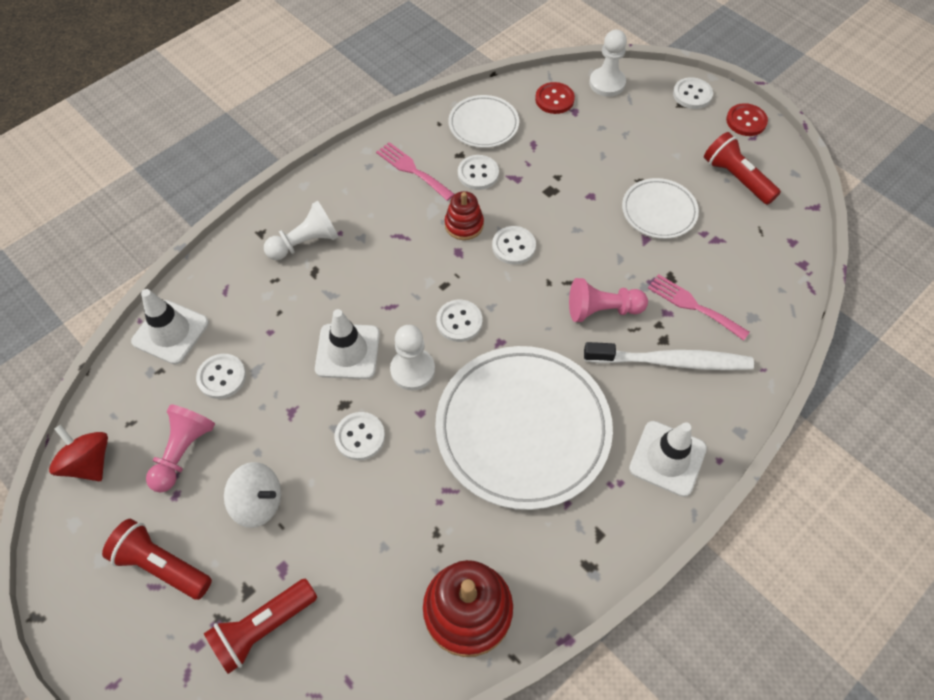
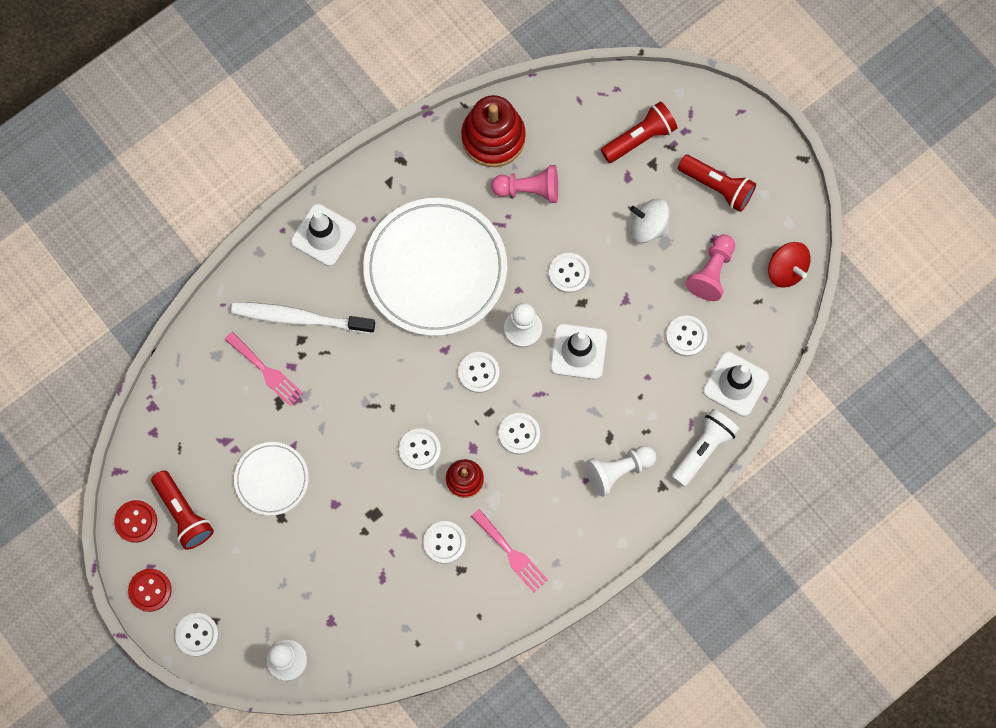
camera: 175 degrees left, 15 degrees up
(214, 268) = (703, 449): none -> white flashlight
(410, 268) = (519, 434): none -> white button
(483, 124) = (431, 610): white plate -> none
(554, 99) = (350, 640): red button -> red button (136, 521)
(602, 310) = (349, 374): pink pawn -> pink pawn (529, 190)

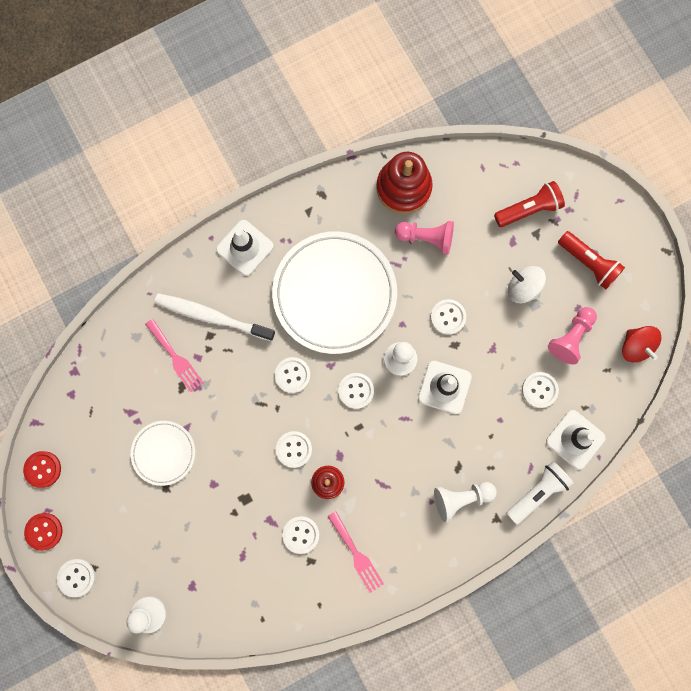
camera: 10 degrees right, 5 degrees up
(184, 513) = (84, 469): red flashlight -> none
(519, 434) = (381, 450): white button -> white button (292, 375)

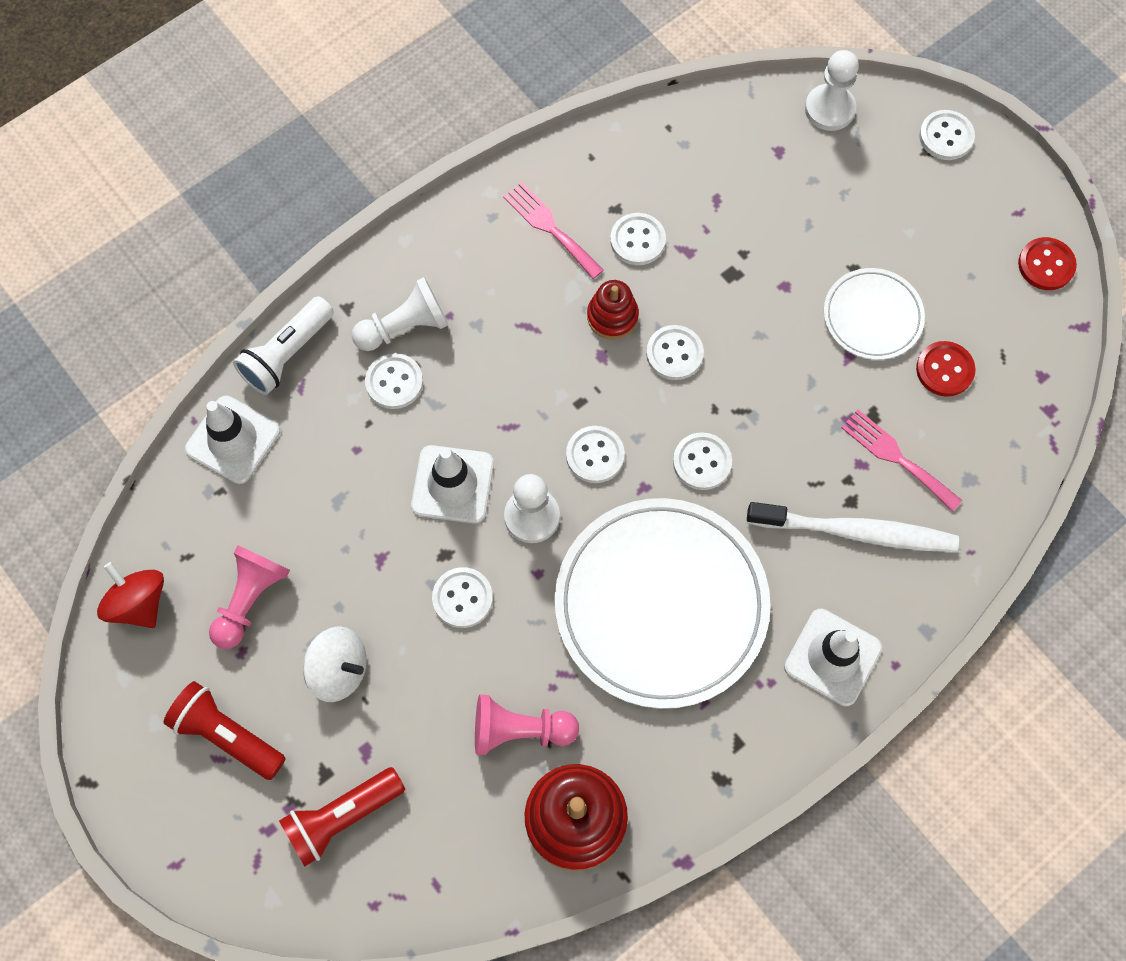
camera: 170 degrees right, 10 degrees down
(44, 531) = (1013, 185): red button -> red button (944, 370)
(539, 390) = (296, 506): white button -> white button (394, 382)

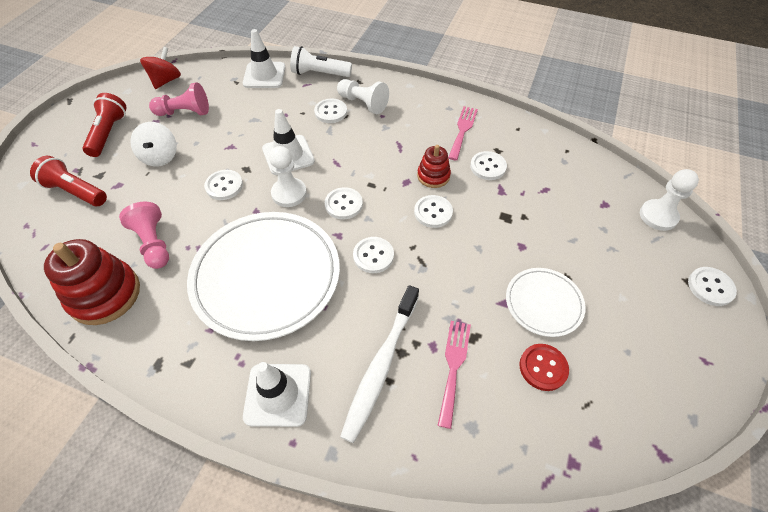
camera: 60 degrees right, 15 degrees down
(856, 531) = (381, 366): white toothbrush -> white toothbrush turned 45 degrees clockwise
(1046, 265) = (685, 401): red button -> none

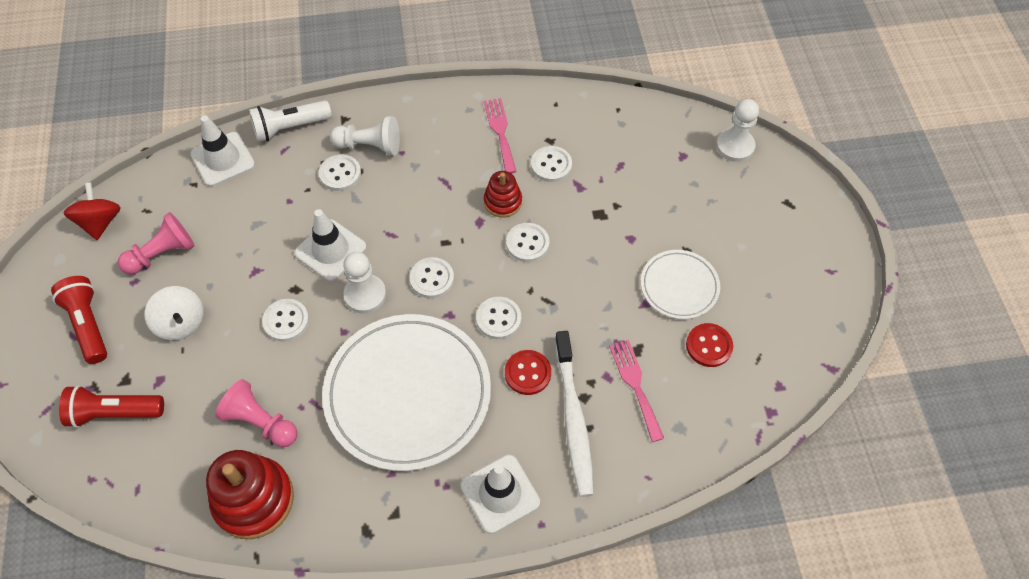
camera: 30 degrees left, 5 degrees up
(368, 308) = (527, 373): none -> red button
(710, 287) = (807, 199): white button -> none

